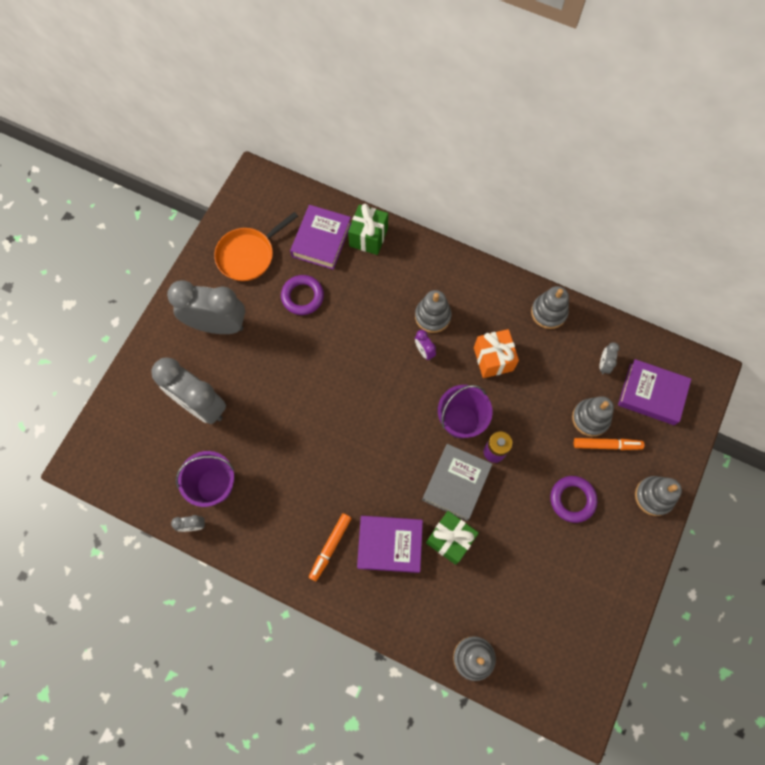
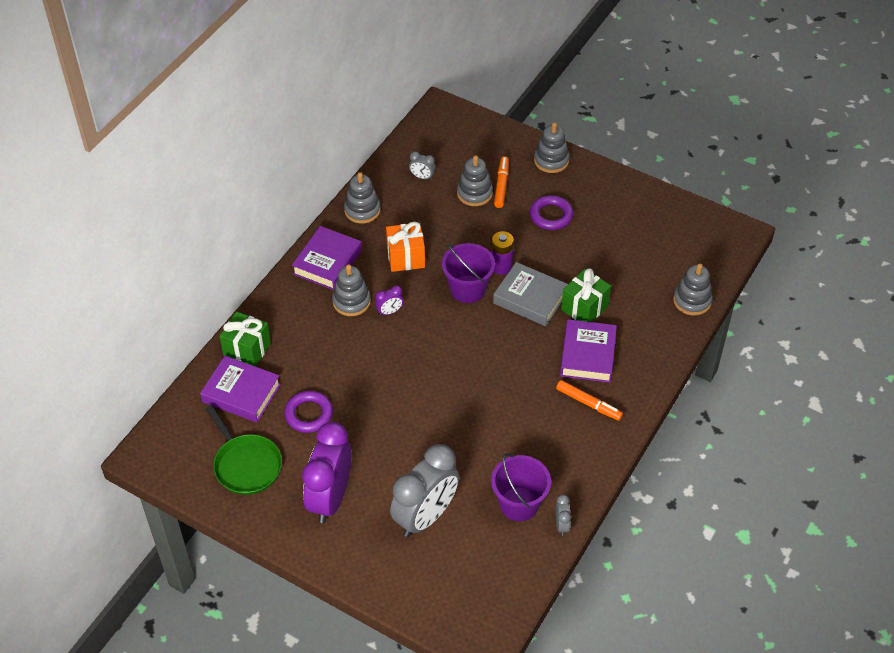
camera: 85 degrees left, 20 degrees down
(217, 325) = (330, 498): grey clock -> purple clock
(248, 255) = (246, 465): orange pan -> green pan
(651, 394) = (455, 148): purple book -> purple book (327, 262)

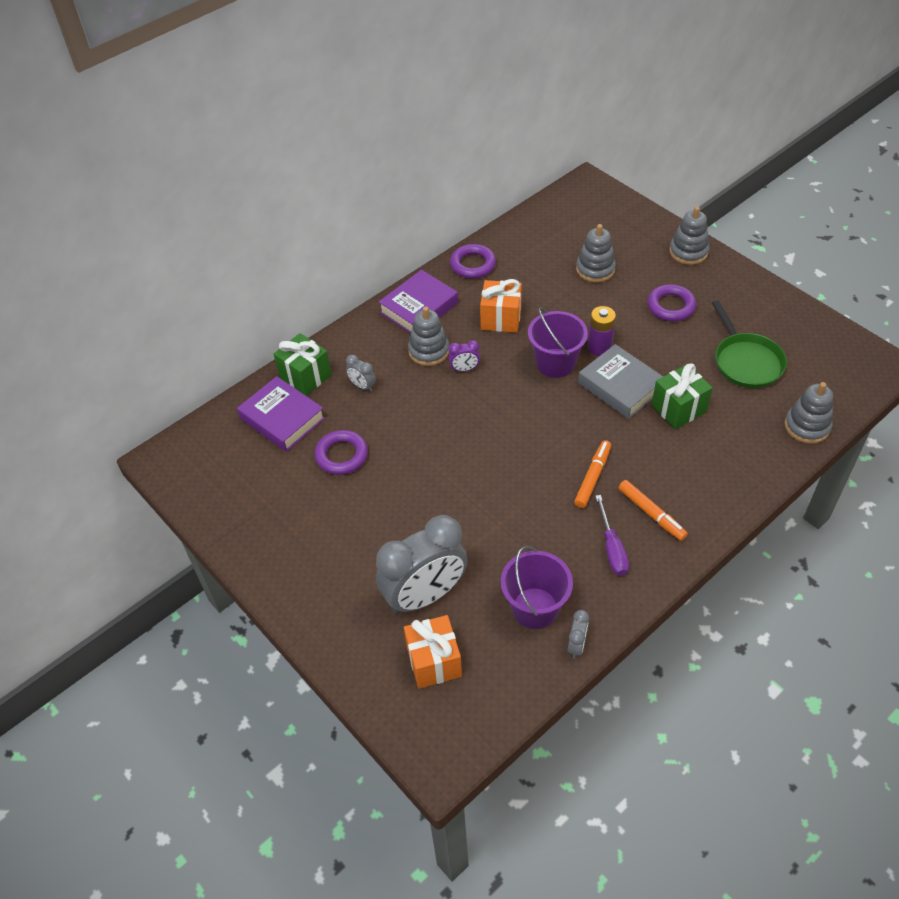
camera: 20 degrees right, 0 degrees up
(246, 465) = (257, 493): green pan -> green pan (746, 361)
(330, 498) = (330, 549): purple clock -> none
(362, 210) = (473, 264): grey stacking toy -> purple ring
(422, 177) = (545, 244): grey clock -> grey clock (362, 386)
(452, 567) = (434, 662): none -> orange gift
(501, 185) = (626, 267): orange marker -> orange marker (593, 477)
(565, 440) = (612, 548): none -> purple screwdriver
(587, 355) = (667, 460): purple book -> none

